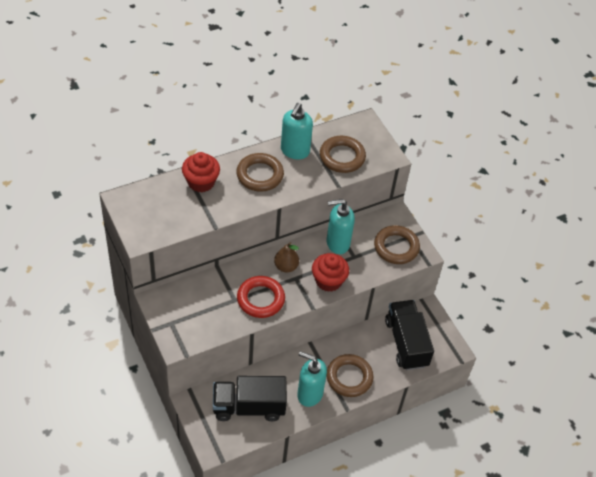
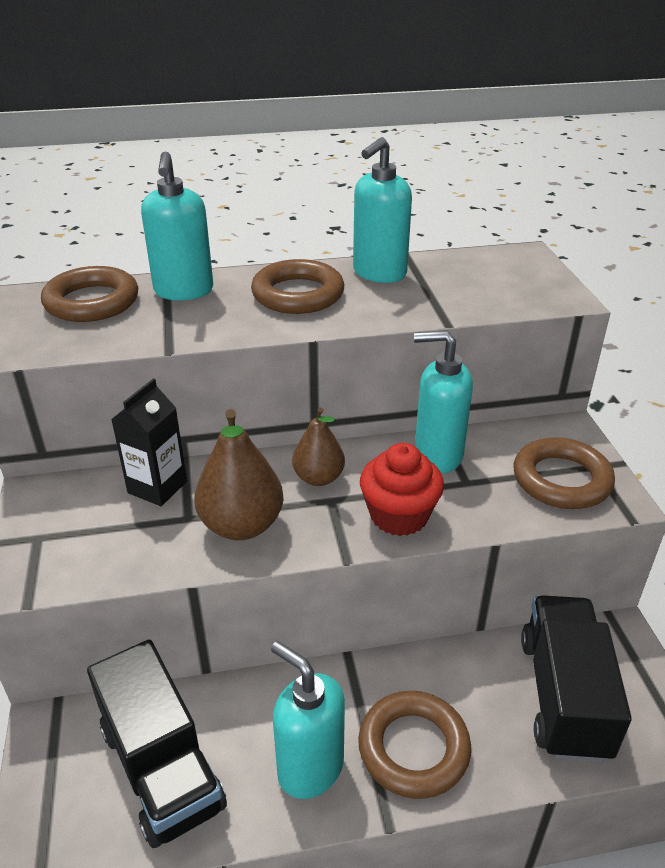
camera: 20 degrees right, 15 degrees down
(201, 182) = (183, 291): red cupcake -> turquoise soap dispenser
(212, 286) = (157, 487): none -> black carton
(249, 407) = (161, 767): black truck -> black truck turned 135 degrees counterclockwise
(260, 299) = (241, 525): red ring -> brown pear
(342, 157) = (468, 289): brown ring -> brown ring (92, 302)

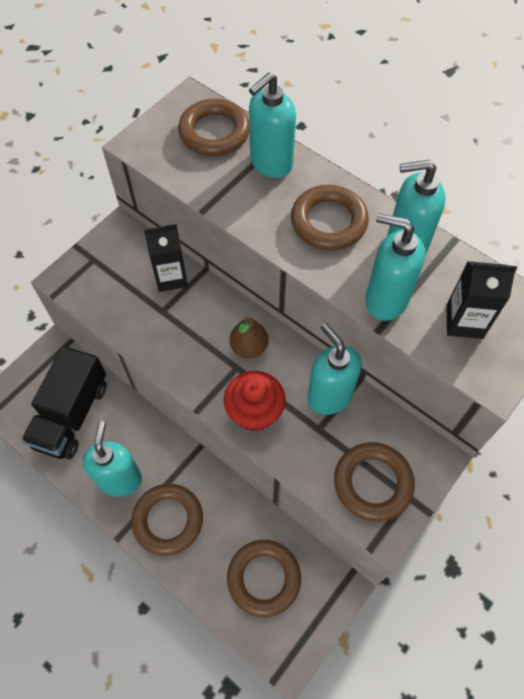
camera: 50 degrees right, 25 degrees up
(241, 525) = (178, 340): brown pear -> none
(421, 306) = (385, 300): none -> turquoise soap dispenser
(492, 284) = (464, 321): none -> black carton
(563, 696) = (264, 578): black truck -> brown ring

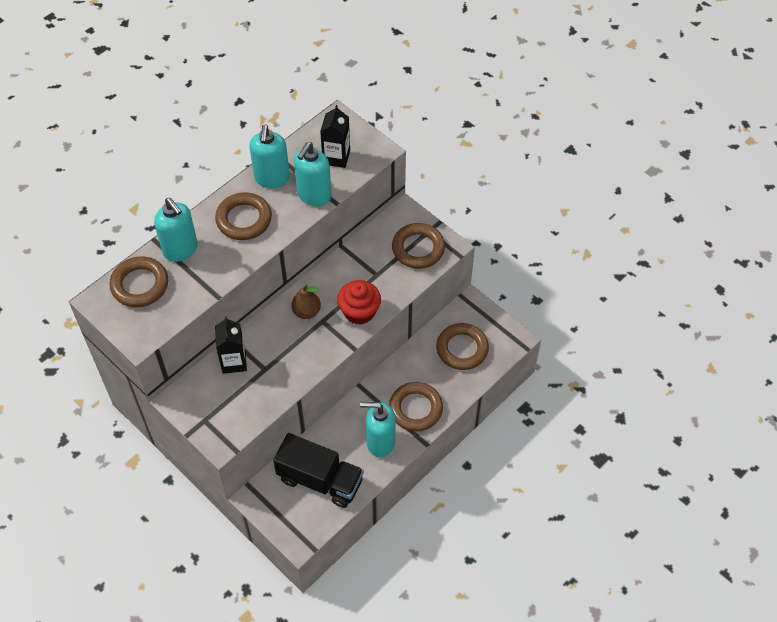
camera: 85 degrees left, 5 degrees down
(329, 396) = (352, 266): turquoise soap dispenser -> none

